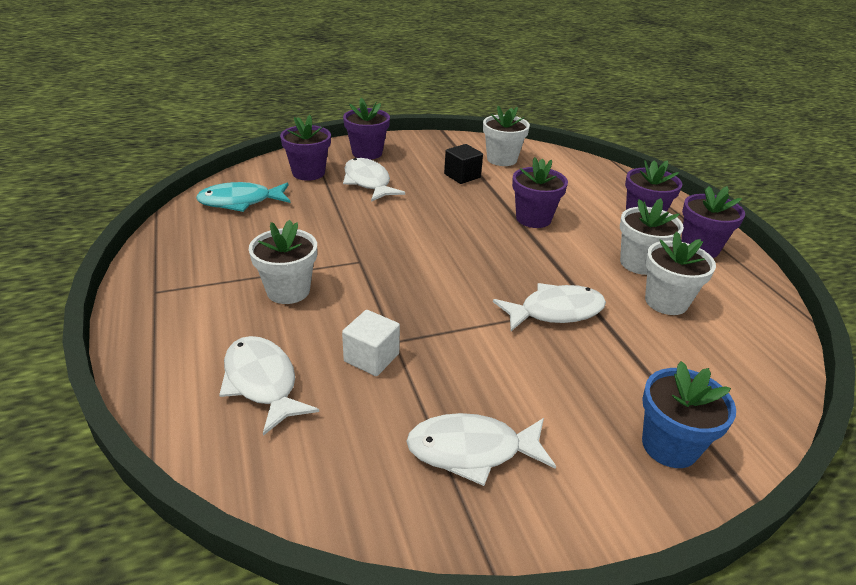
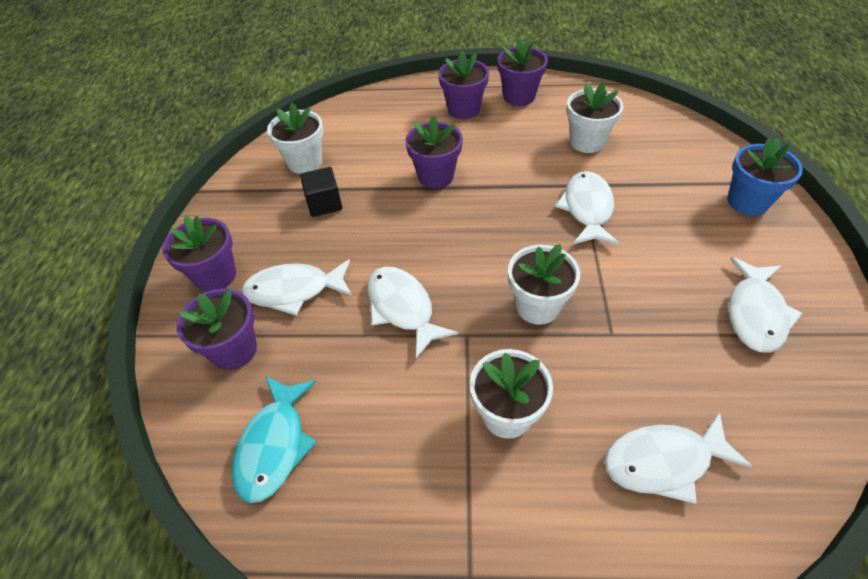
camera: 65 degrees left, 15 degrees up
(371, 358) = (634, 358): white cube -> none
(372, 228) = (402, 308): none -> white fish
(639, 263) = (530, 136): white flower pot -> white flower pot (537, 306)

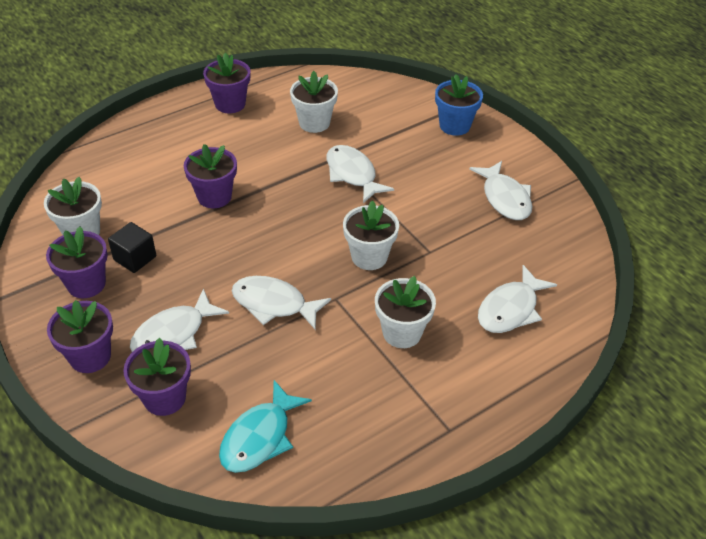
camera: 40 degrees left, 5 degrees down
(274, 445) = (260, 437): turquoise fish -> turquoise fish turned 60 degrees clockwise
(463, 109) = (190, 132): purple flower pot -> purple flower pot (86, 284)

